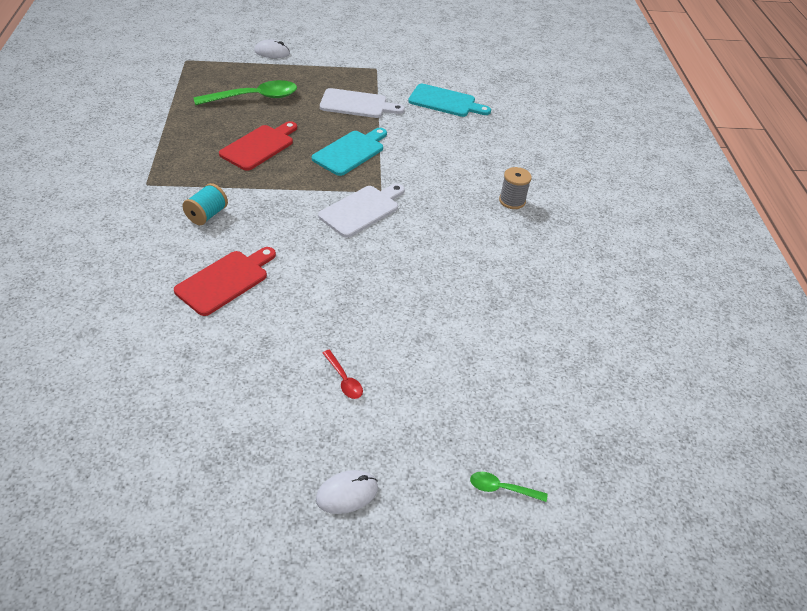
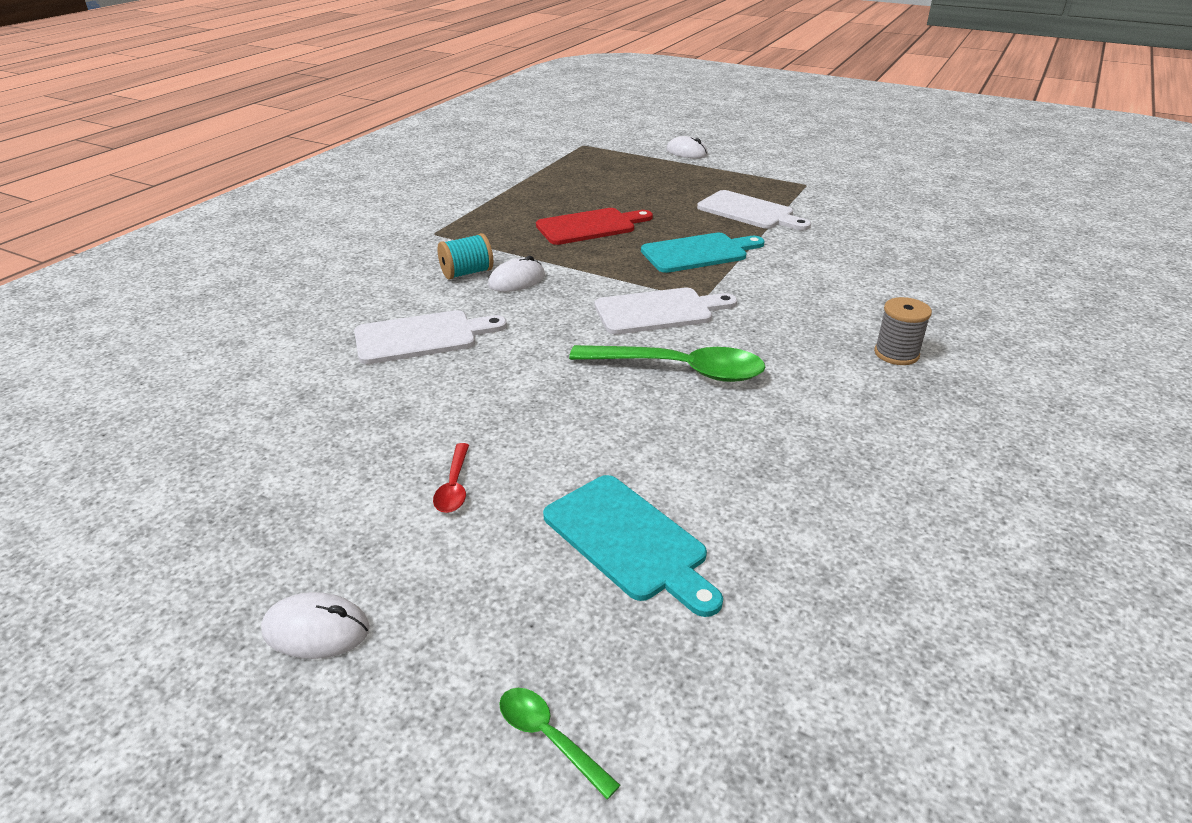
camera: 35 degrees right, 10 degrees down
(225, 281) = (422, 337): red cutting board -> white cutting board
(248, 211) = (517, 280): none -> white mouse
(253, 98) = (626, 185): green spoon -> green spoon (679, 370)
(445, 102) = (878, 230): turquoise cutting board -> turquoise cutting board (629, 541)

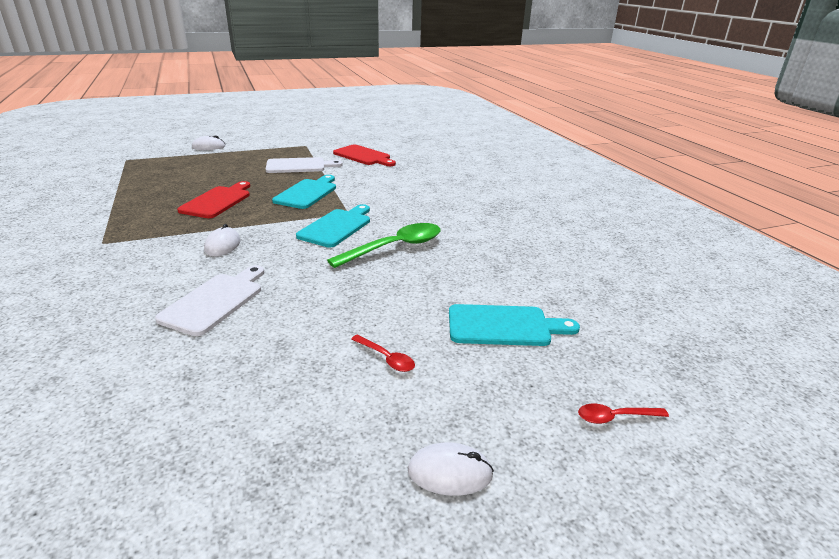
camera: 50 degrees left, 5 degrees down
(316, 630) = (450, 472): white mouse -> white mouse turned 45 degrees clockwise
(467, 273) = (177, 255): turquoise spool -> none
(549, 738) = (615, 417): green spoon -> red spoon
(659, 311) = (337, 227): white cutting board -> turquoise cutting board
(861, 225) = (363, 156): none -> red cutting board
(896, 354) = (466, 202): grey spool -> none

